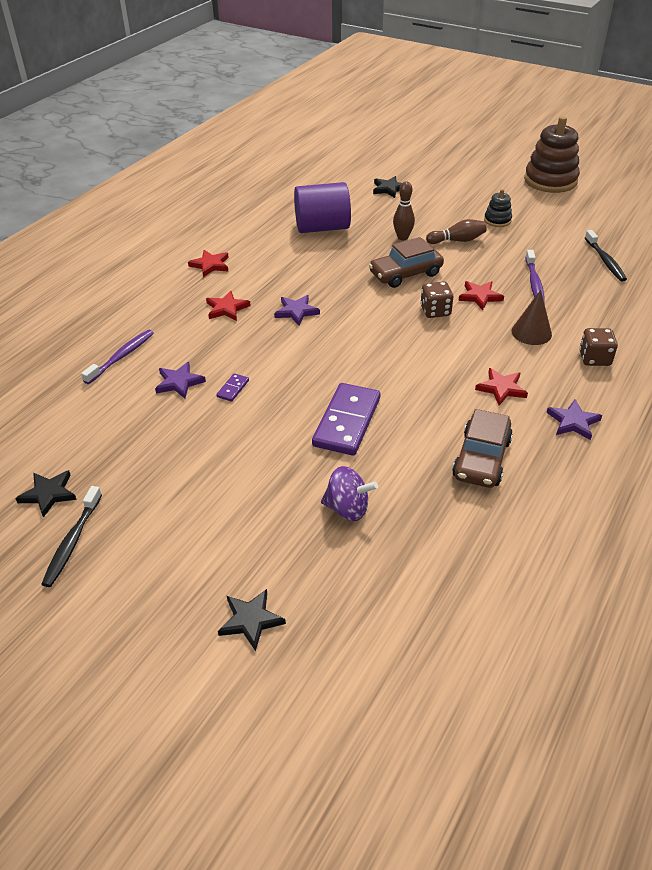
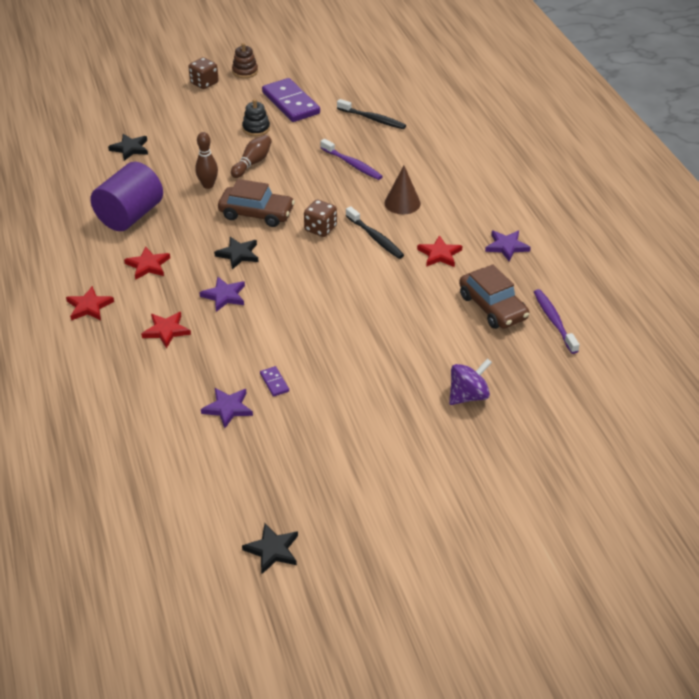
camera: 50 degrees left, 0 degrees up
(73, 541) = (343, 558): black toothbrush -> black toothbrush (375, 238)
(121, 357) = (148, 426): purple toothbrush -> purple toothbrush (554, 321)
(250, 620) = (516, 498): black star -> black star (238, 254)
(347, 422) = (384, 345): purple domino -> purple domino (291, 103)
(405, 274) = (256, 213): brown car -> brown car turned 90 degrees counterclockwise
(480, 296) = (333, 198): red star -> red star (148, 265)
(550, 181) = (245, 71): brown stacking toy -> brown stacking toy, size x0.48
(594, 358) = (462, 196): brown dice -> brown dice (204, 83)

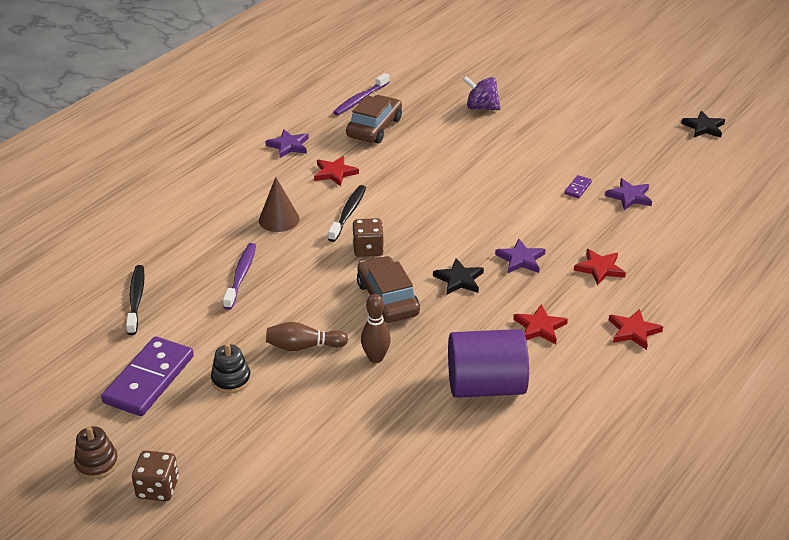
camera: 125 degrees left, 5 degrees down
(130, 148) = (370, 466): black star -> none

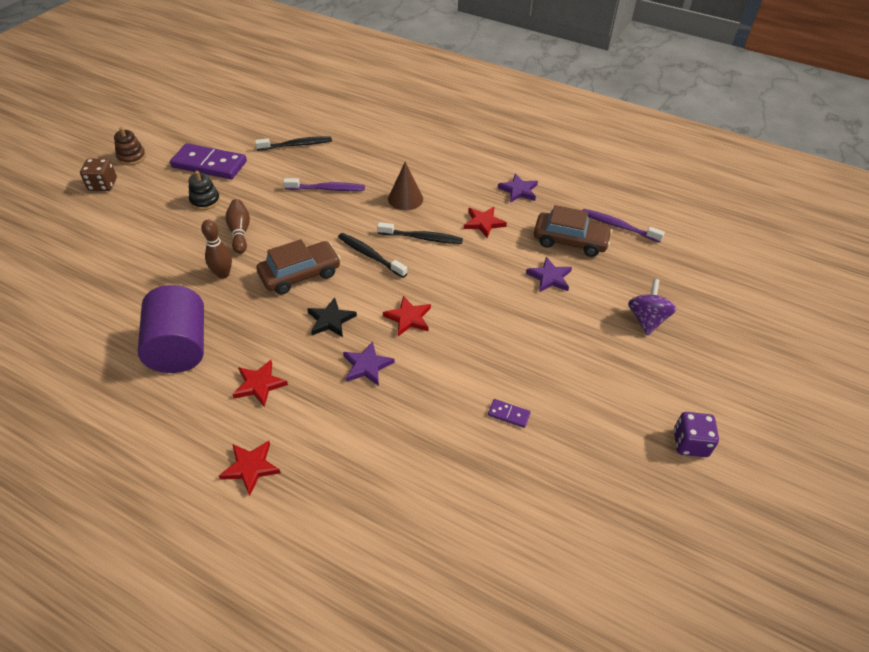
camera: 80 degrees right, 10 degrees up
(368, 249) = (370, 255): brown dice -> black toothbrush
(599, 269) = (357, 436): red star -> red star (408, 318)
(605, 113) = (690, 443): none -> purple dice
(629, 197) = (504, 468): purple star -> purple star (549, 277)
(703, 127) = (707, 570): black star -> none

